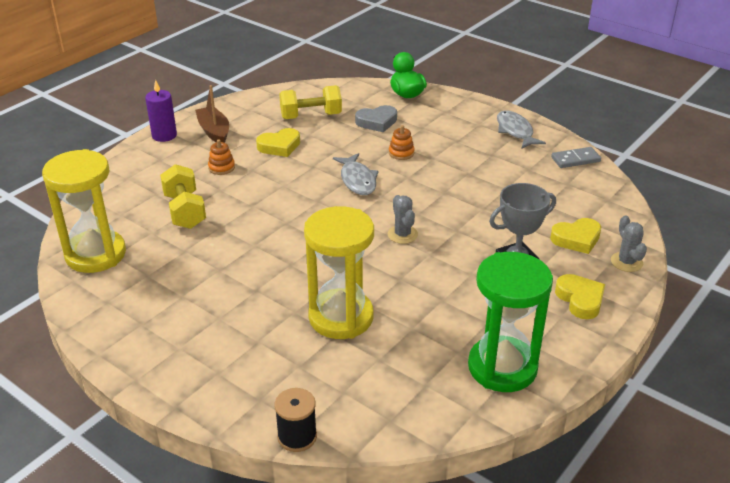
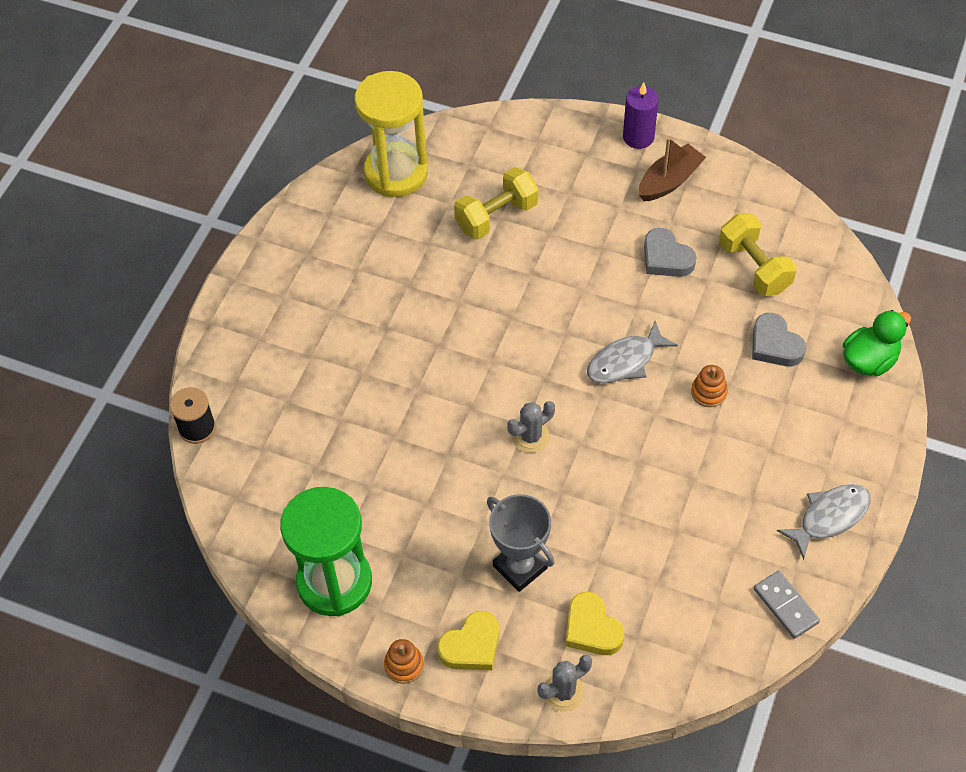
camera: 75 degrees right, 20 degrees up
(221, 167) = (594, 217): orange stacking toy -> orange stacking toy (404, 665)
(279, 146) = (666, 258): yellow heart -> grey heart
(341, 317) = (367, 416): yellow hourglass -> none

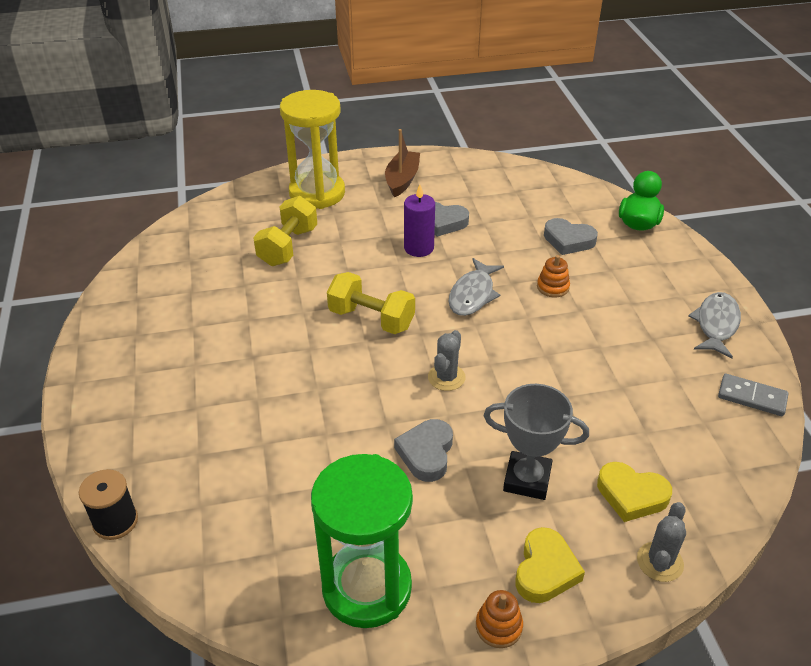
camera: 35 degrees left, 15 degrees down
(396, 173) = (178, 251): yellow hourglass -> yellow hourglass (317, 193)
(459, 499) = (426, 453): none -> grey heart
(638, 137) = (356, 165): purple candle -> purple candle (419, 248)
(754, 267) = (509, 204): yellow dumbbell -> yellow dumbbell (371, 319)

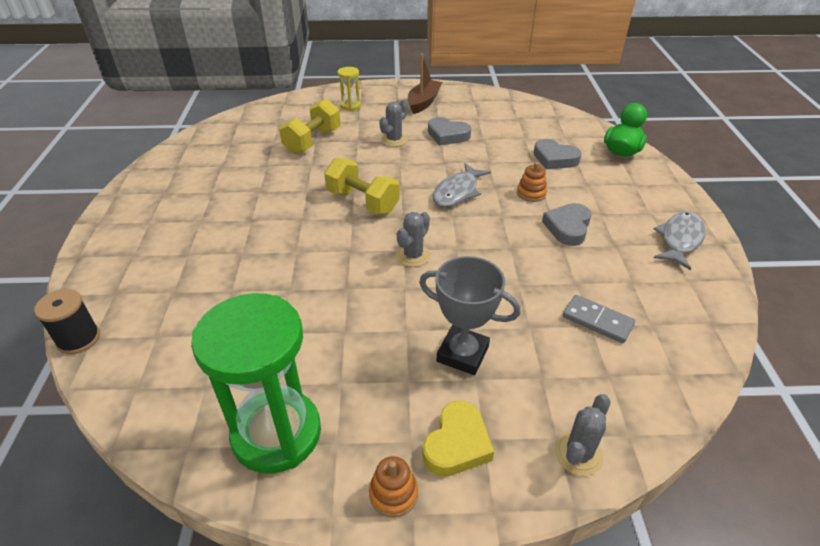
camera: 10 degrees right, 0 degrees up
(317, 193) = (350, 106): yellow hourglass -> yellow hourglass, size x0.44
(383, 235) = (394, 140): none -> grey cactus
(419, 248) = (421, 152): purple candle -> none
(426, 453) = (374, 318): grey heart -> grey heart (568, 227)
(631, 495) = (563, 383): yellow heart -> none
(752, 397) = (705, 307): grey domino -> grey domino (597, 321)

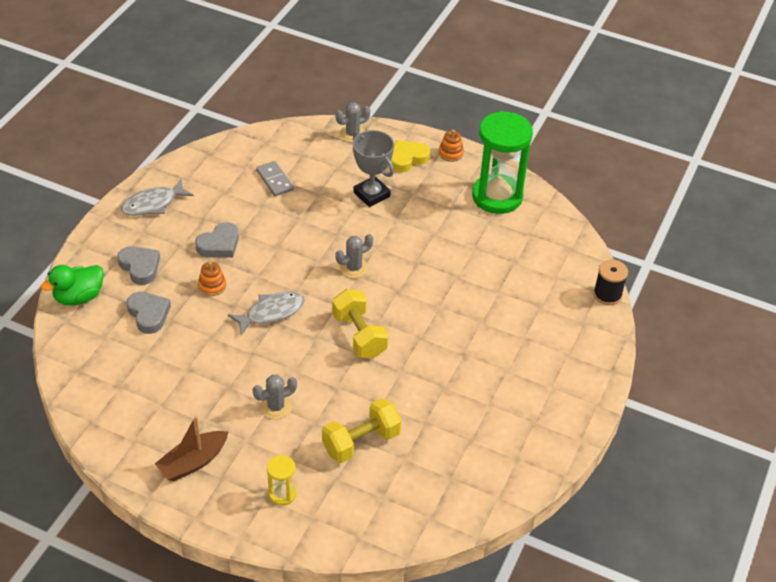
camera: 155 degrees left, 5 degrees up
(447, 135) = (216, 391): grey heart -> grey heart (140, 267)

